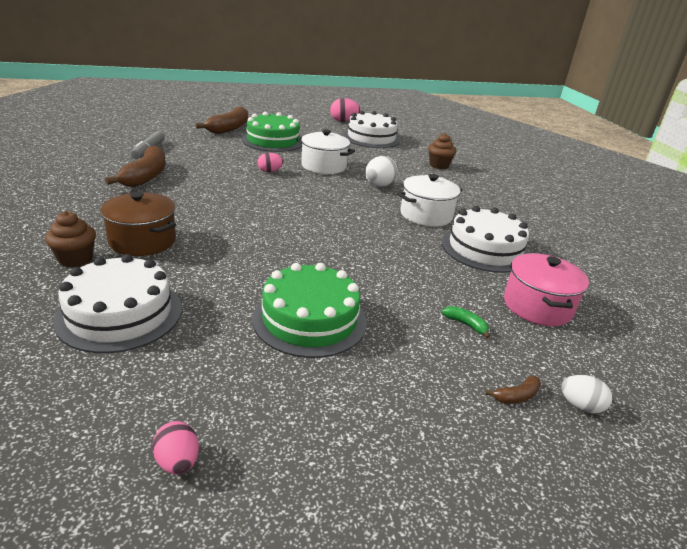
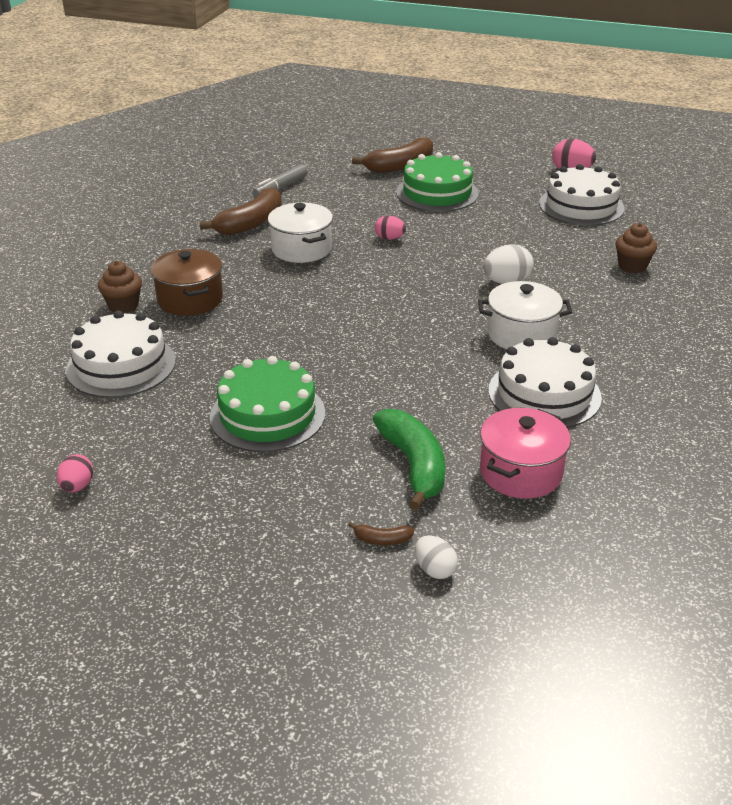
camera: 35 degrees right, 5 degrees up
(323, 166) = (464, 241): white pot -> white pot (301, 249)
(466, 324) = (413, 465): green banana -> green banana, size x2.36

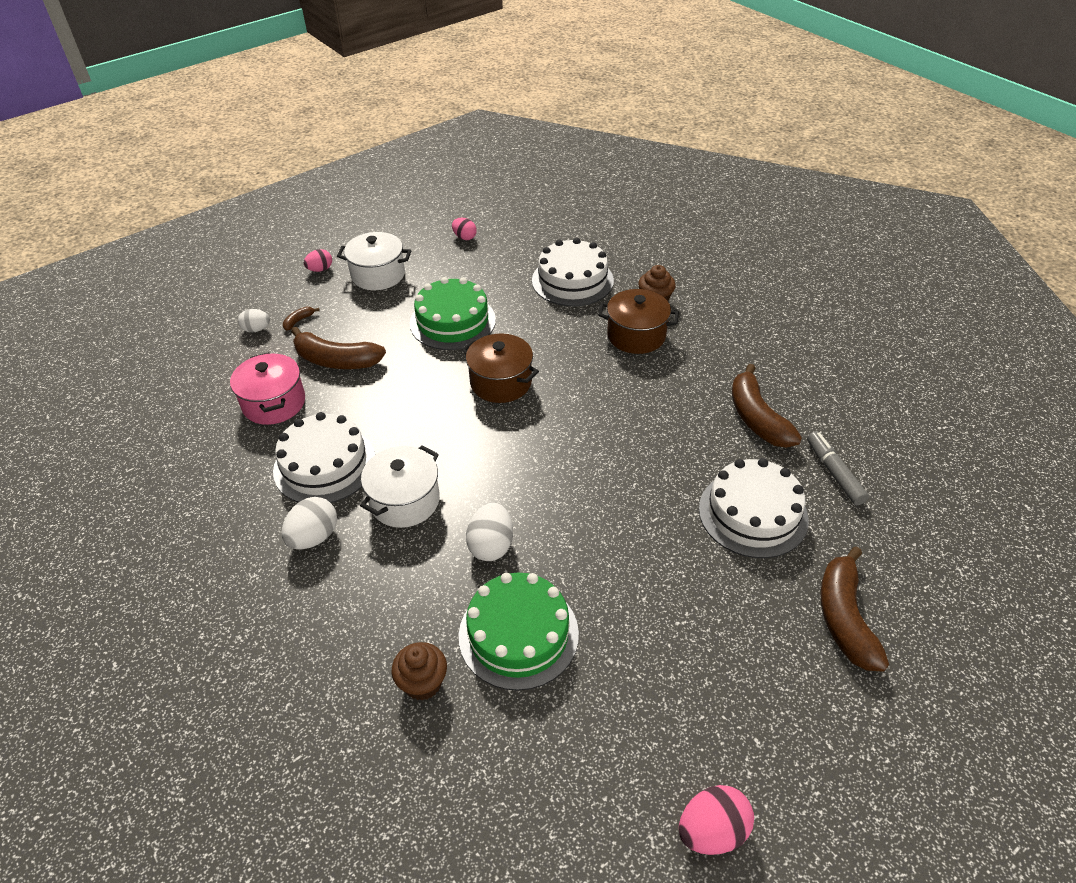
camera: 125 degrees right, 10 degrees up
(301, 249) = (675, 430): white pot -> white pot (378, 275)
(332, 345) = (501, 382): none -> brown pot
(389, 238) = (650, 504): pink egg -> pink egg (320, 269)
(413, 465) = (336, 360): green banana -> brown banana
(437, 193) = (736, 610): green cake -> green cake (518, 634)
(581, 206) = (597, 751): white cake -> white cake (753, 513)
(611, 359) = (314, 537): none -> white egg

